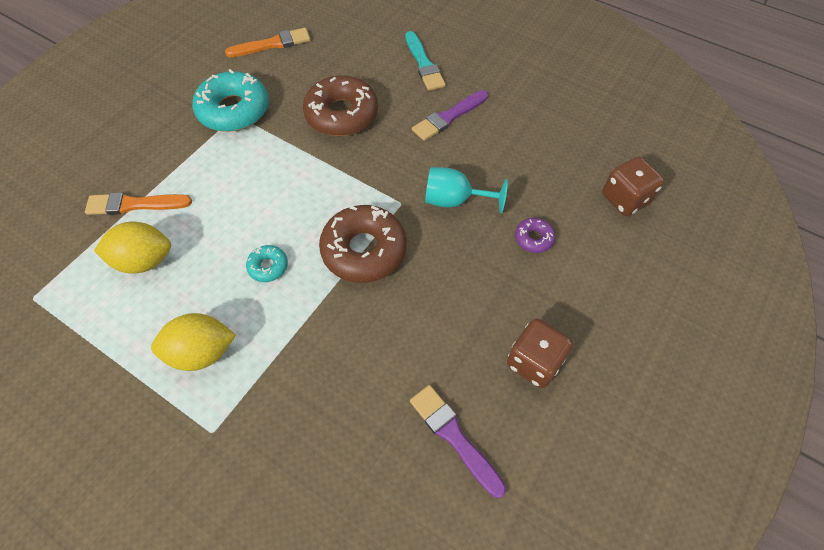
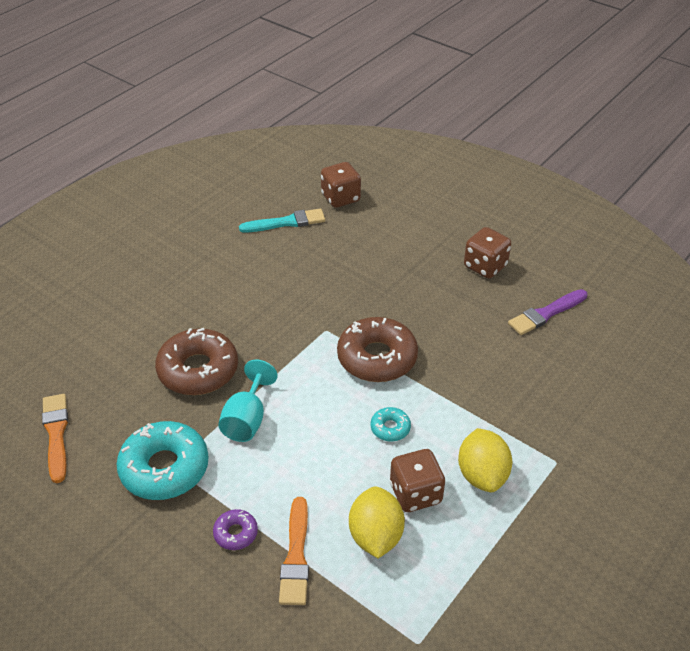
camera: 85 degrees left, 15 degrees down
(186, 291) = (415, 493): none -> brown dice
(424, 64) = (141, 302): turquoise brush -> turquoise brush (286, 222)
(449, 117) = (224, 289): purple brush -> none
(454, 200) = (328, 294): turquoise goblet -> turquoise goblet (247, 419)
(533, 238) = (374, 252): purple donut -> purple donut (235, 533)

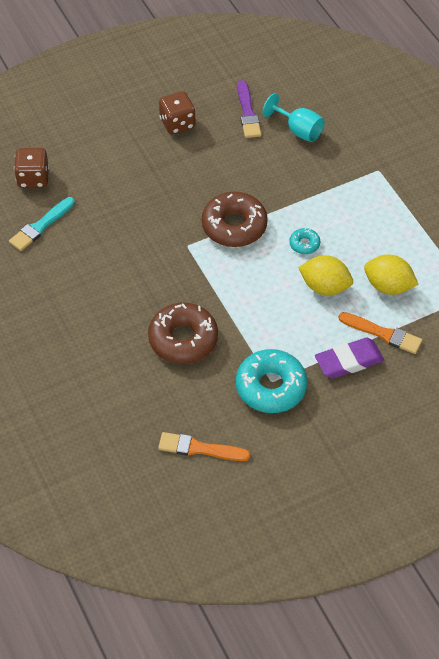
camera: 65 degrees left, 10 degrees up
(235, 533) = (349, 361): purple donut -> purple eraser
(247, 419) = (251, 323): turquoise goblet -> turquoise goblet (298, 130)
(286, 222) = (41, 226): turquoise brush -> turquoise brush turned 150 degrees counterclockwise
(415, 493) = (366, 252): brown dice -> none
(482, 475) = (369, 212): yellow lemon -> yellow lemon (325, 287)

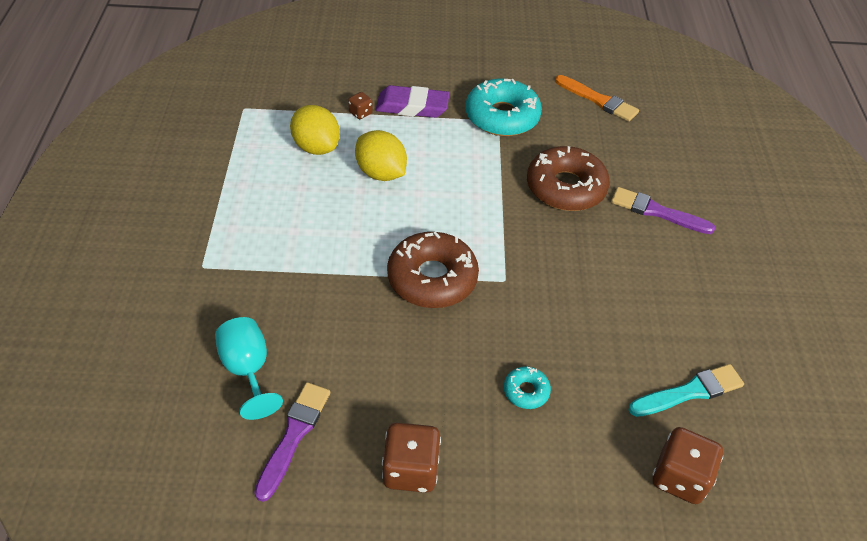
camera: 155 degrees left, 5 degrees down
(105, 349) = (657, 212): none -> purple brush
(304, 244) = (366, 222): turquoise donut -> turquoise donut (526, 391)
(383, 334) = (360, 113): orange brush -> brown dice

